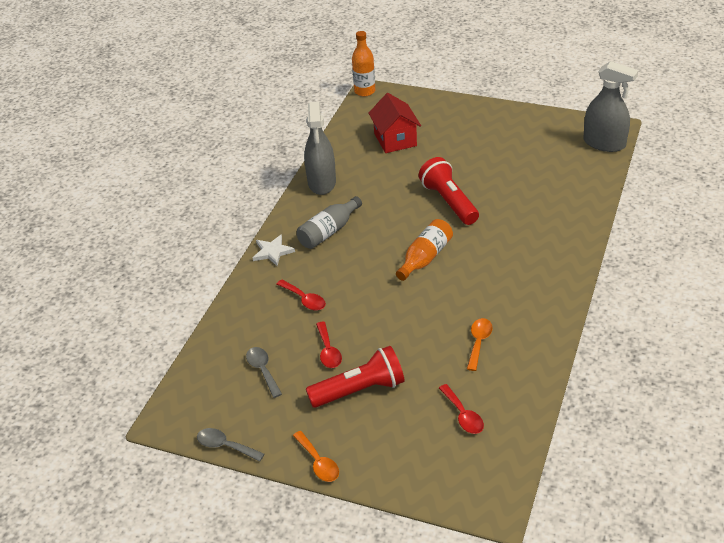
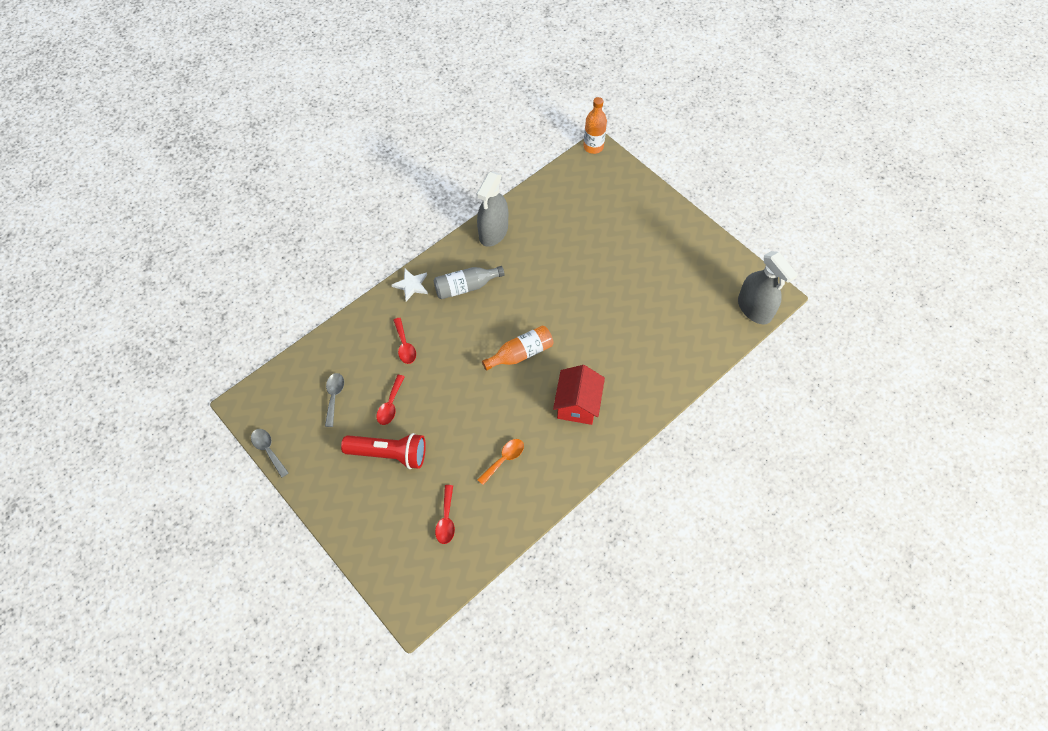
camera: 25 degrees right, 20 degrees up
(318, 462) = (320, 501): orange spoon -> none
(395, 140) = (582, 215): red house -> red house (577, 404)
(449, 202) = (579, 305): red flashlight -> none

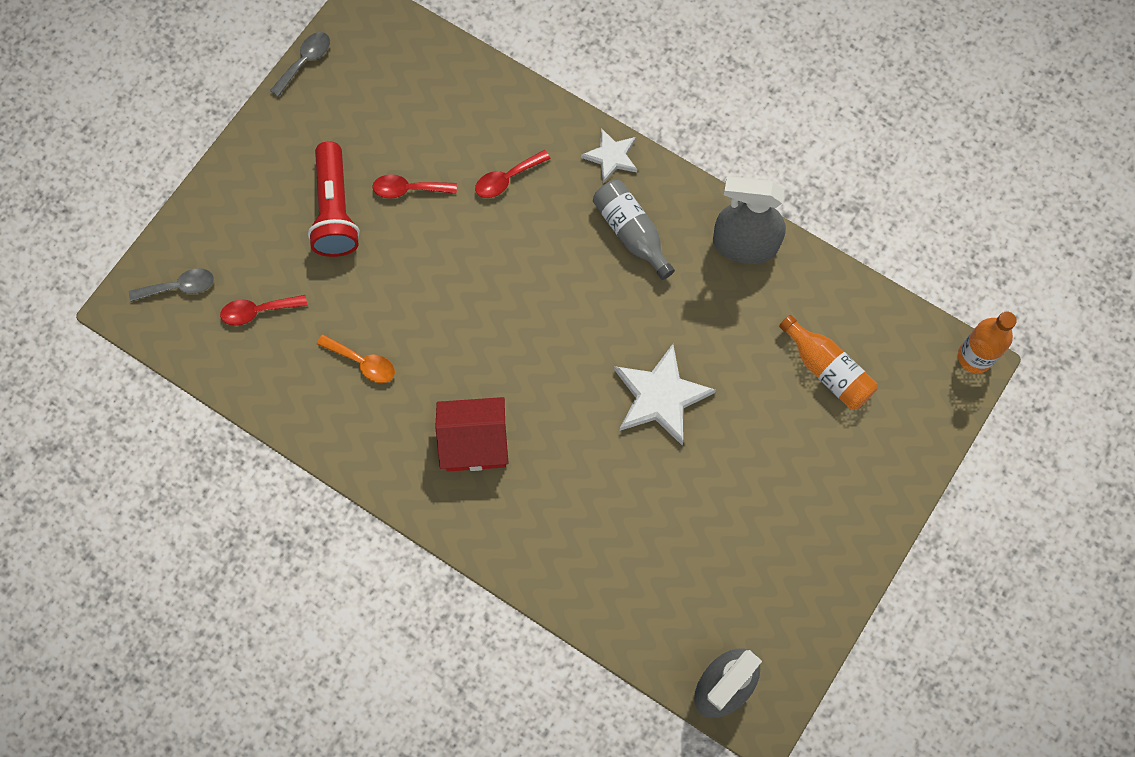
camera: 75 degrees right, 10 degrees up
(334, 397) = (402, 114): grey spoon -> grey spoon (179, 287)
(521, 353) = (538, 342): orange bottle -> orange bottle (827, 370)
(575, 297) = (660, 396): none -> white star

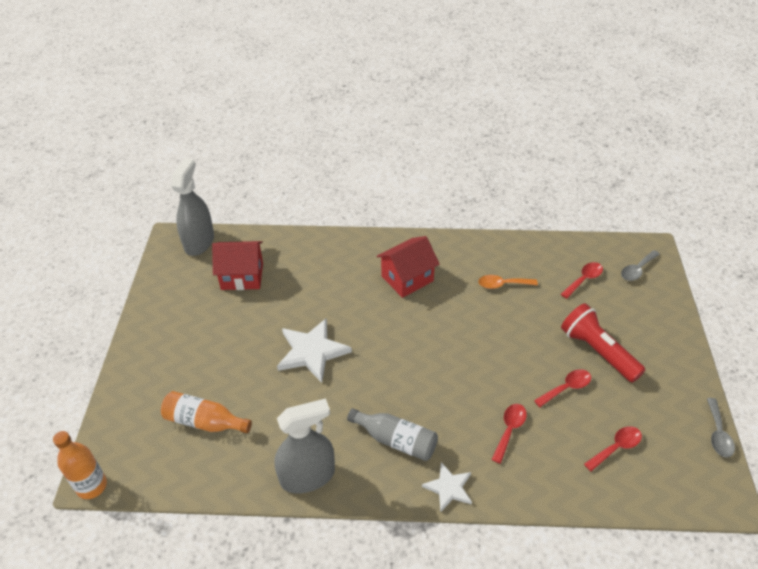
camera: 150 degrees right, 25 degrees down
(416, 104) = (616, 447): none -> red spoon
(690, 577) = (242, 276): none -> red house

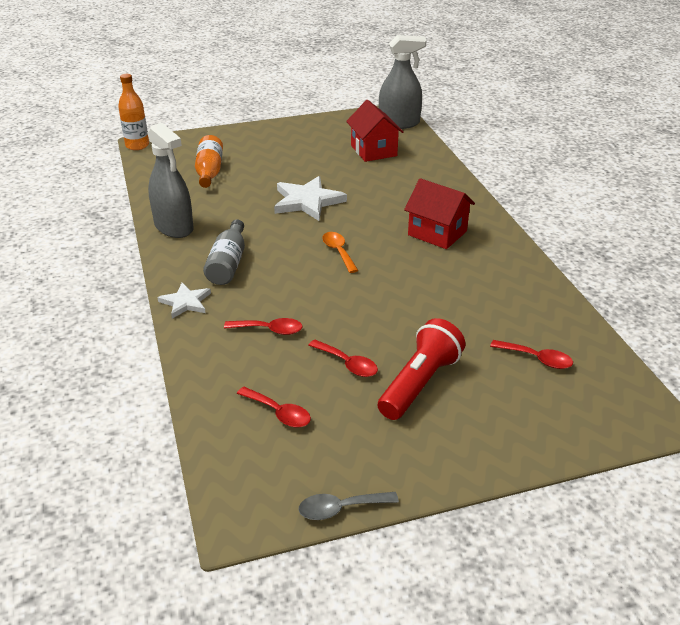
camera: 70 degrees right, 10 degrees down
(502, 284) = (477, 296): orange spoon -> orange spoon (338, 252)
(637, 270) = (597, 407): grey spoon -> none

